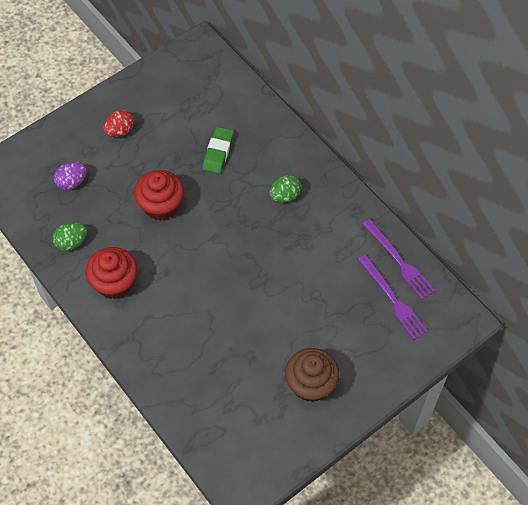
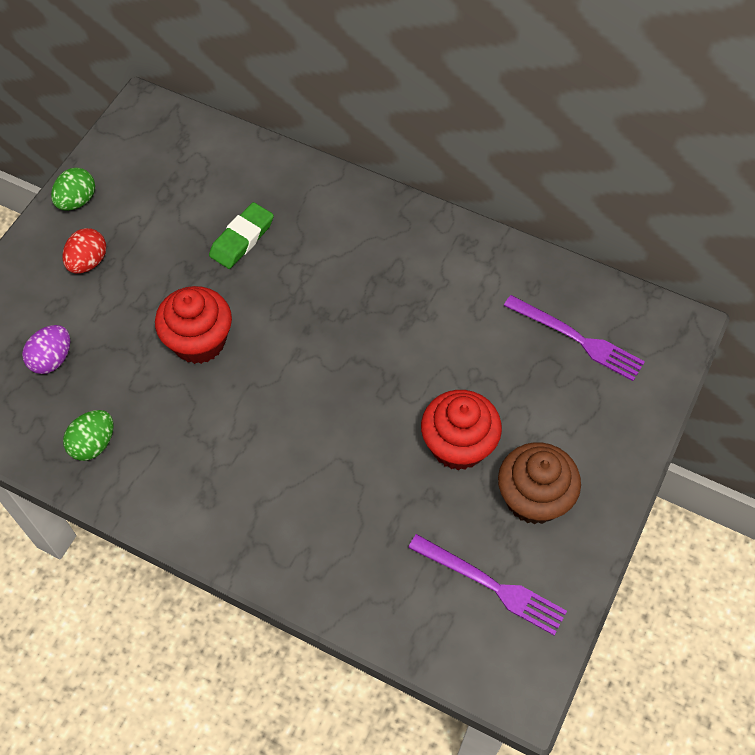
camera: 25 degrees left, 0 degrees up
(115, 283) = (187, 475): red cupcake -> red cupcake (458, 445)
(218, 152) = (242, 239): green eraser -> green eraser turned 45 degrees clockwise
(285, 196) = (363, 261): green egg -> green egg (77, 201)
(399, 261) = (557, 287): purple fork -> purple fork (491, 585)

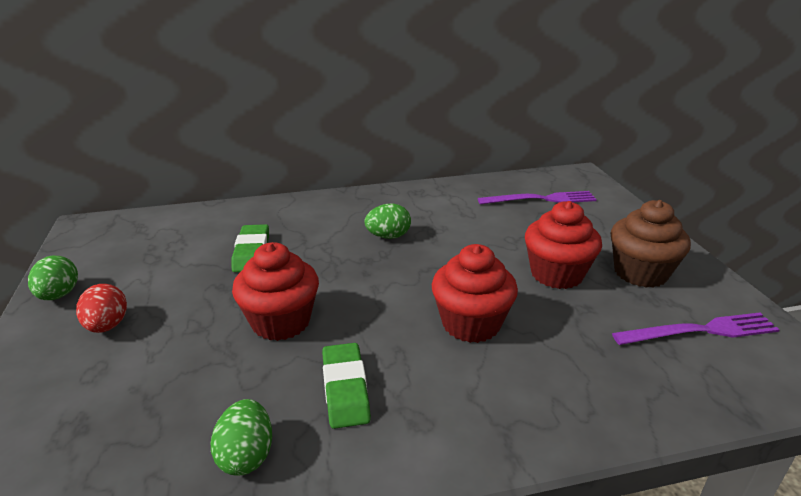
camera: 40 degrees left, 30 degrees down
(52, 359) = (125, 414): purple egg -> none
(187, 437) = (345, 389): none -> green eraser
(327, 444) = (471, 324): none -> red cupcake
(370, 294) = (388, 236): none -> green egg

